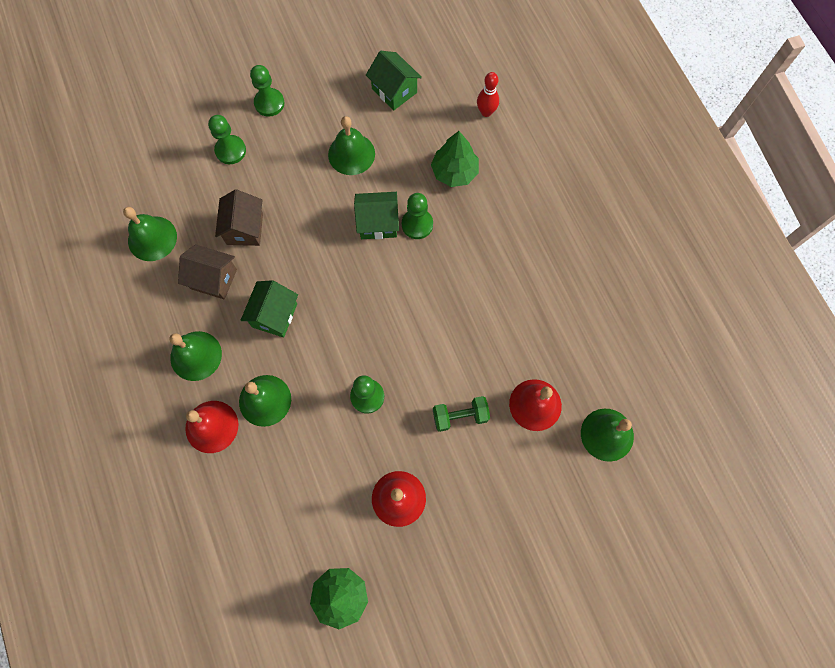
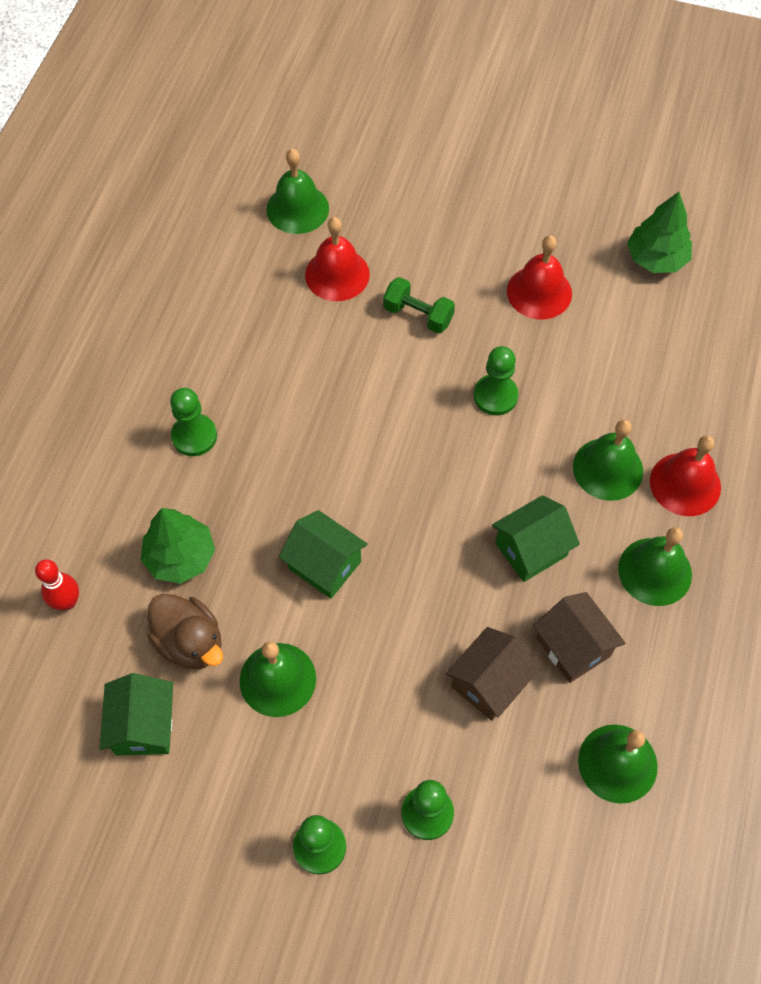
camera: 140 degrees left, 10 degrees down
(409, 138) = (190, 642): none -> brown duck
(417, 224) = (282, 529): green pawn -> green pawn (194, 436)

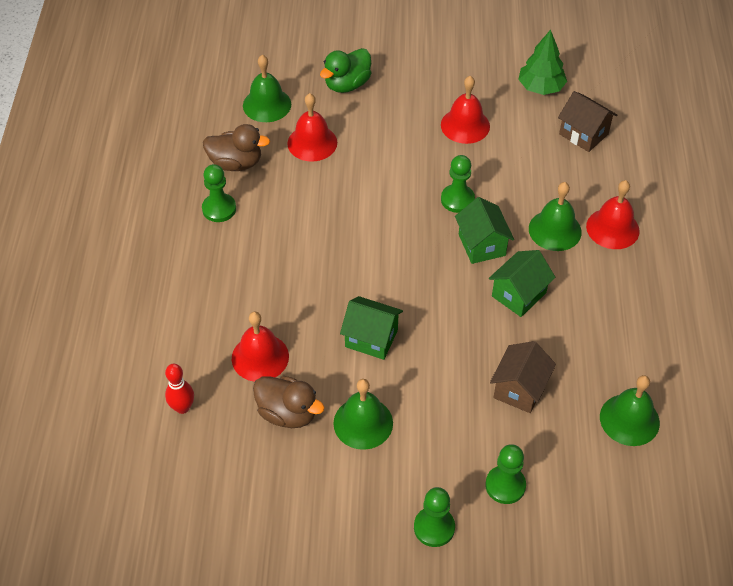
camera: 15 degrees left, 10 degrees down
(144, 726) = (272, 478): green house -> green house (482, 245)
(180, 557) = (260, 357): green tree -> red bell
(194, 436) = (242, 273): green pawn -> green pawn (219, 209)
(234, 282) = (236, 163): none -> brown duck
(406, 201) = (347, 84): none -> green duck
(418, 315) = (382, 158): green dumbbell -> none
(573, 647) = (571, 351): brown house -> brown house (583, 134)
(655, 571) = (611, 289): green bell -> none

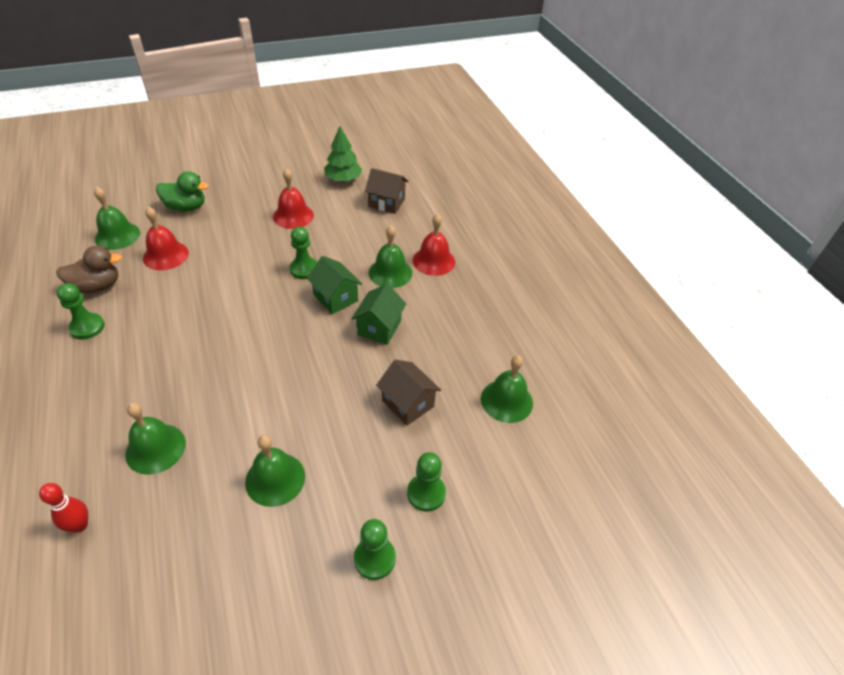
camera: 25 degrees left, 5 degrees down
(260, 357) = (155, 448): red bell -> green bell
(288, 413) = (196, 494): brown duck -> none
(347, 84) = (186, 207): green duck -> green duck turned 105 degrees counterclockwise
(371, 338) = (261, 399): green house -> none
(519, 389) = (408, 403): brown house -> brown house turned 45 degrees counterclockwise

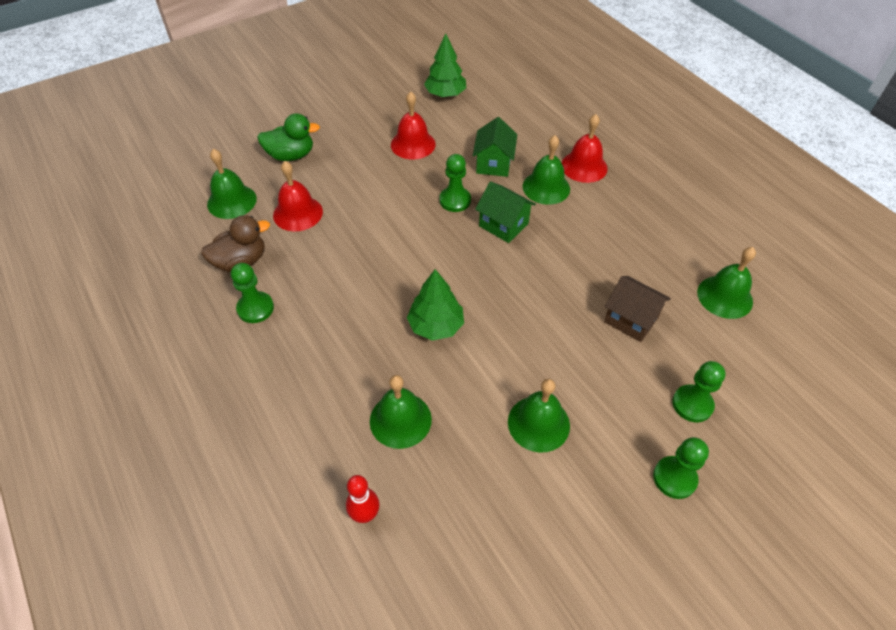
camera: 10 degrees left, 5 degrees up
(230, 373) = (436, 325): none -> green tree
(379, 328) = (564, 248): green house -> green house (493, 163)
(386, 203) = (504, 112): brown house -> none

